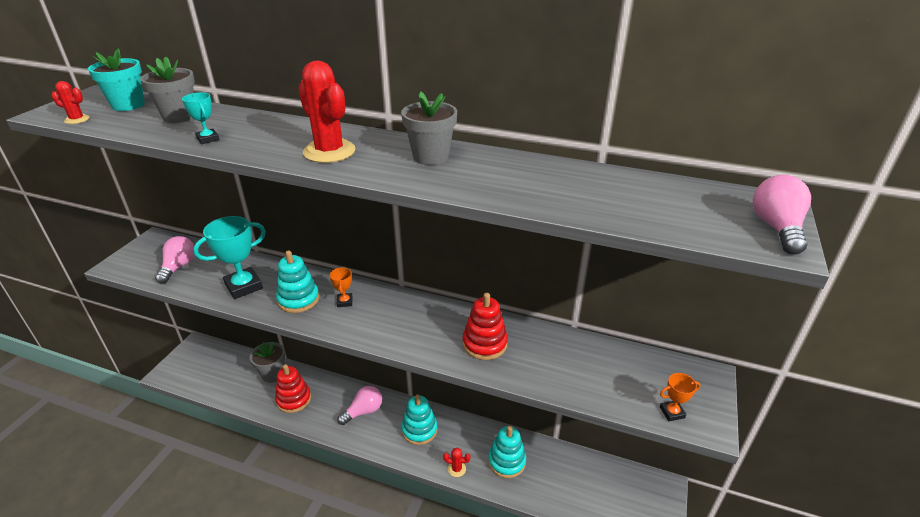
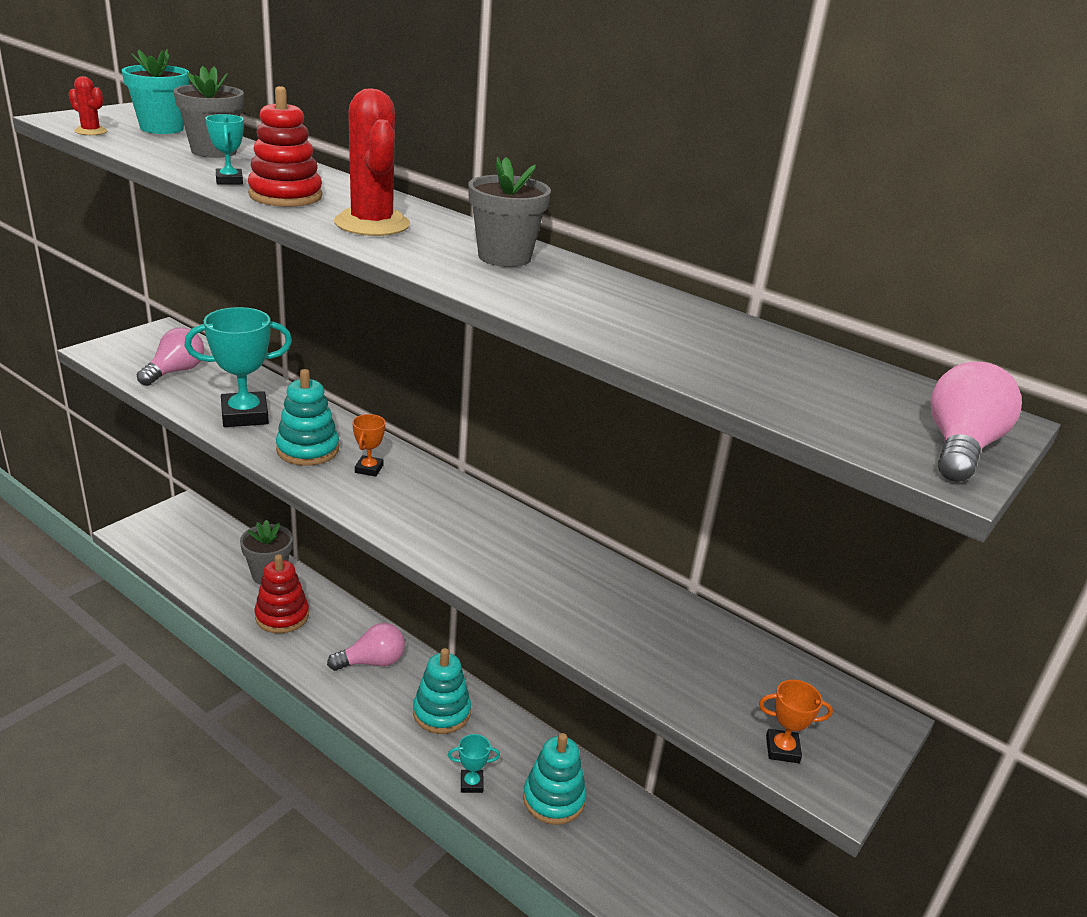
camera: 15 degrees right, 5 degrees down
(456, 469) = (471, 783): red cactus -> turquoise trophy
(484, 344) = (539, 575): red stacking toy -> red stacking toy (285, 196)

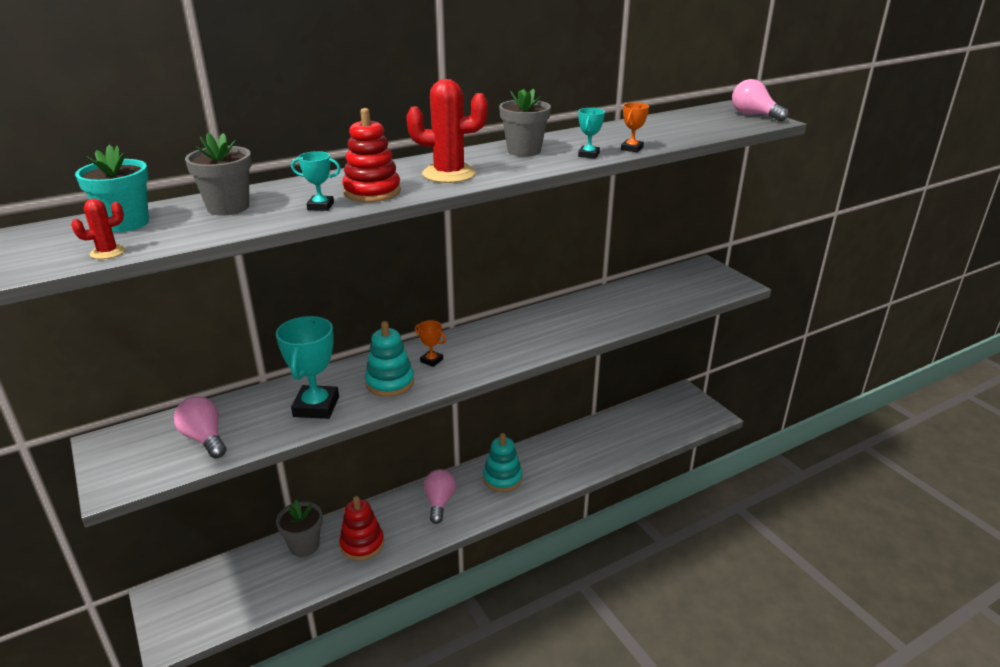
camera: 65 degrees left, 0 degrees up
(471, 783) = (565, 478): turquoise trophy -> turquoise trophy (588, 155)
(554, 799) = (587, 448): turquoise stacking toy -> none
(782, 749) = (719, 290): orange trophy -> orange trophy (632, 148)

